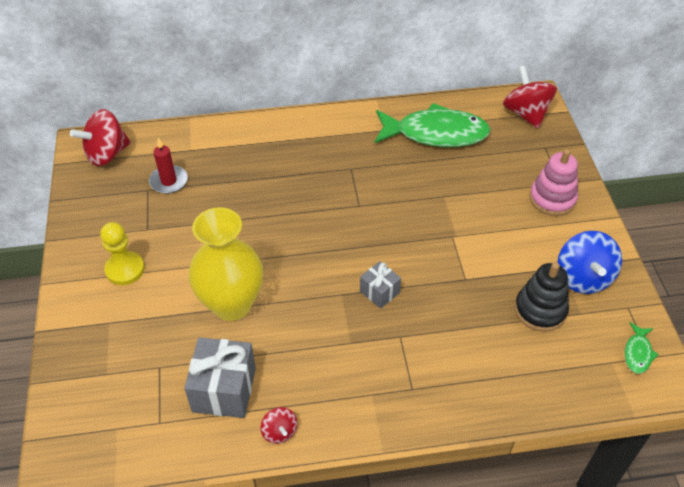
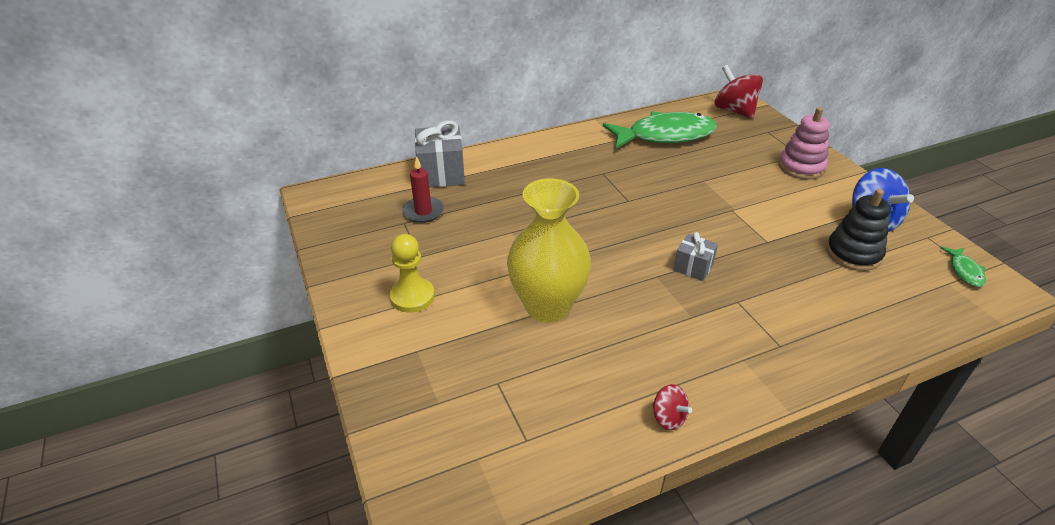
camera: 15 degrees left, 10 degrees down
(107, 154) = (345, 199): red spinning top -> none
(224, 390) = (583, 389): grey gift -> grey gift (441, 173)

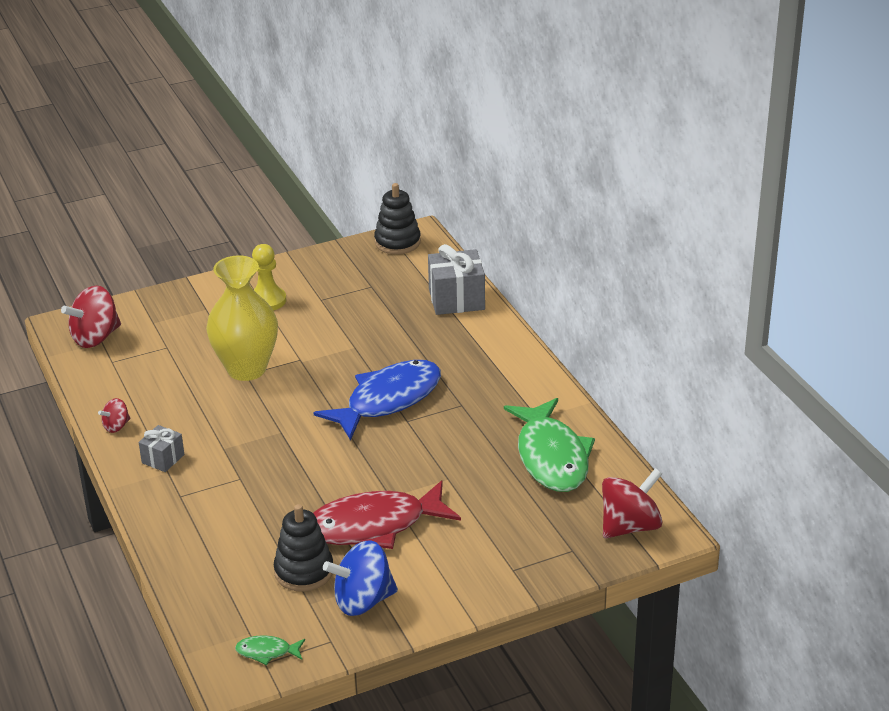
camera: 90 degrees right, 5 degrees down
(325, 207) = (397, 242): none -> black stacking toy
(423, 212) = (388, 295): red candle -> none
(466, 467) = (95, 337): none -> red spinning top
(599, 210) = (388, 400): none -> blue fish
(693, 267) = (291, 455): grey gift -> grey gift (163, 459)
(777, 216) = (374, 526): none -> red fish
(801, 167) = (481, 565): pink stacking toy -> none

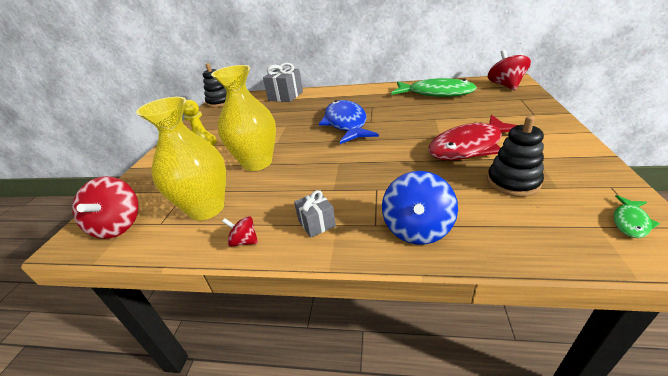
camera: 55 degrees left, 0 degrees up
(116, 426) = (244, 241): red spinning top -> red spinning top turned 120 degrees clockwise
(147, 378) = (206, 208): none -> yellow vase
(363, 601) = (557, 164): blue spinning top -> blue spinning top (417, 229)
(374, 526) = (469, 147): red fish -> red fish turned 45 degrees clockwise

